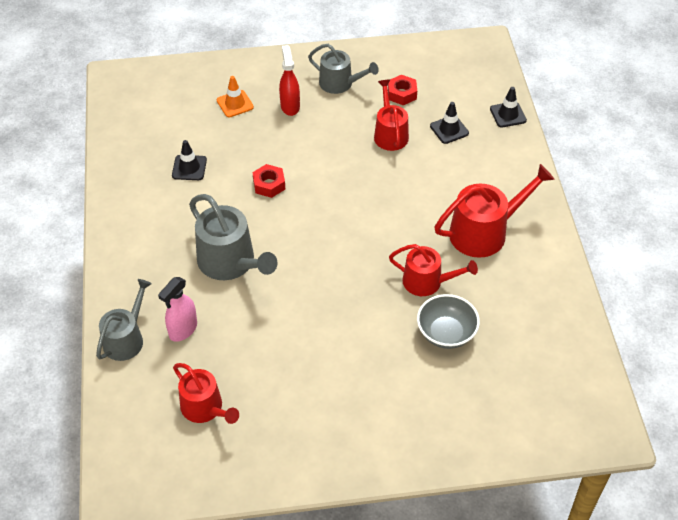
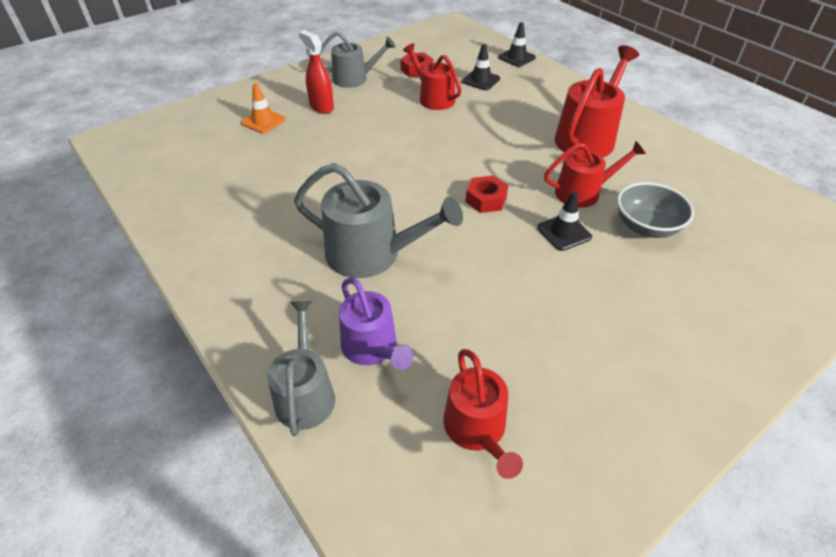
camera: 30 degrees left, 5 degrees down
(183, 330) = (372, 348): pink spray bottle -> purple watering can
(189, 168) = (254, 186): black traffic cone -> black traffic cone (564, 232)
(205, 408) = (477, 429): red watering can -> red watering can turned 60 degrees clockwise
(269, 184) = (354, 171): red nut -> red nut (486, 199)

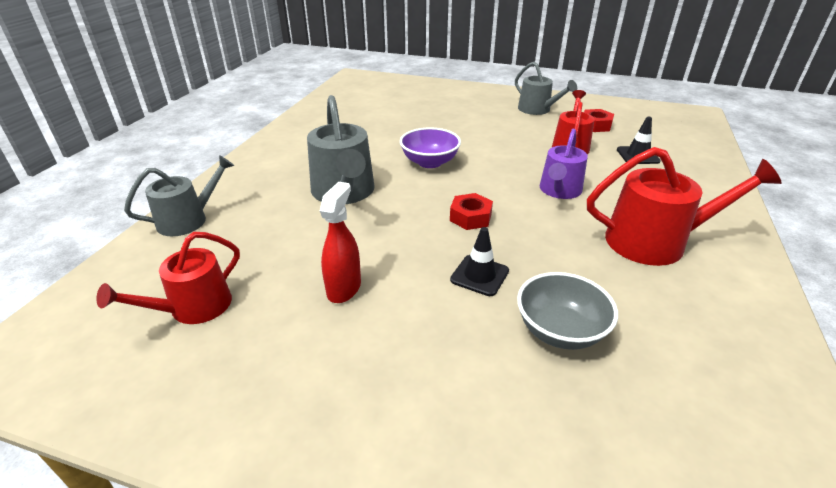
camera: 55 degrees right, 10 degrees down
(263, 121) = (435, 103): orange traffic cone -> none
(321, 107) = (482, 113): red spray bottle -> red spray bottle (344, 288)
(372, 348) = (247, 229): purple watering can -> purple watering can (559, 190)
(375, 179) = (429, 162): none -> purple bowl
(516, 58) = (711, 159): black traffic cone -> none
(583, 192) = (557, 267): red watering can -> none

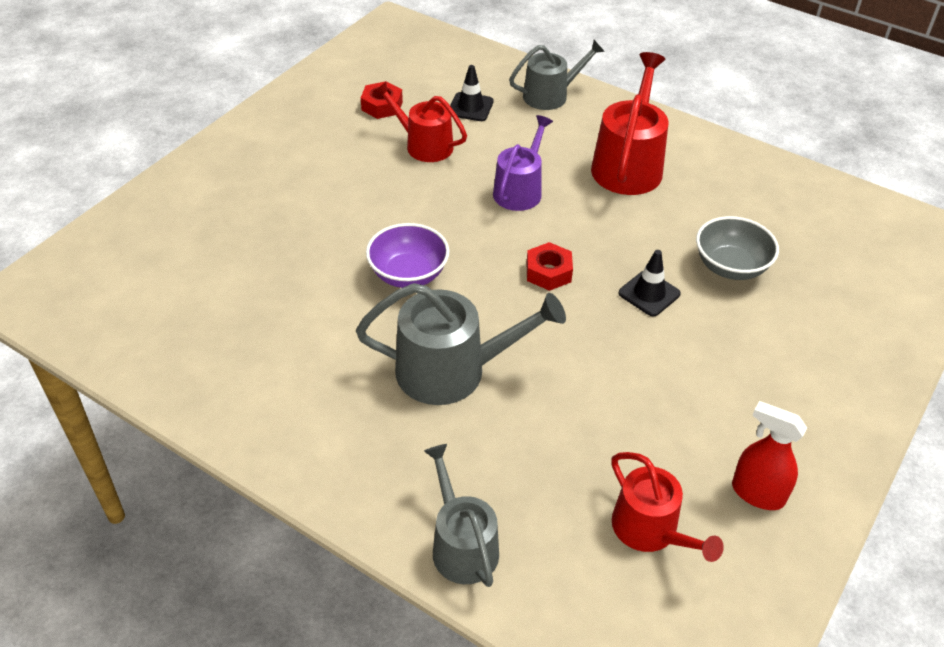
camera: 75 degrees left, 10 degrees up
(344, 288) = (646, 398): red spray bottle -> red spray bottle (757, 493)
(537, 110) = (307, 135): grey watering can -> grey watering can (550, 95)
(559, 190) = (520, 190): purple watering can -> purple watering can turned 105 degrees counterclockwise

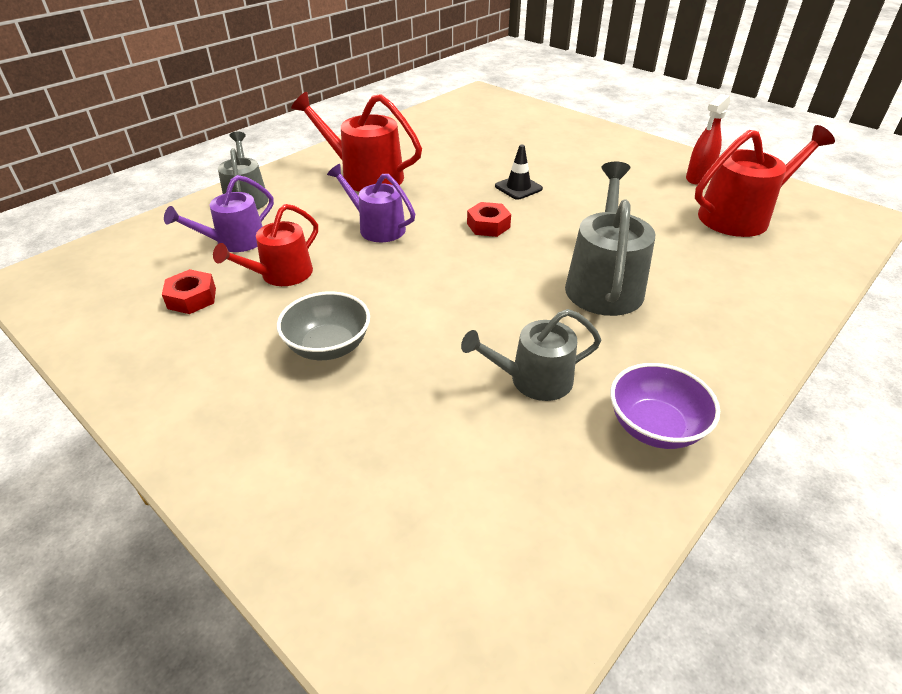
camera: 80 degrees left, 5 degrees down
(408, 274) = (478, 299): purple bowl -> purple bowl (654, 427)
(462, 545) = (785, 294): grey watering can -> grey watering can (533, 380)
(470, 107) = (235, 241): black traffic cone -> purple watering can
(650, 530) = (740, 216): red watering can -> red watering can, size x1.51
(730, 267) = (494, 156): grey bowl -> grey bowl (328, 346)

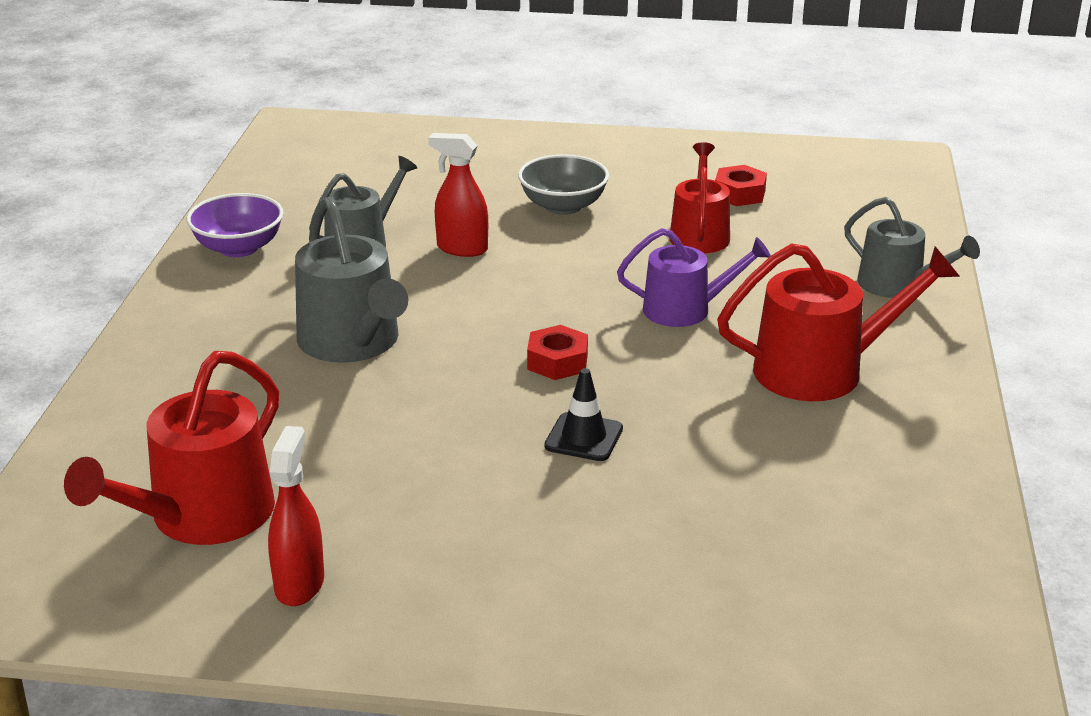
camera: 145 degrees right, 10 degrees down
(235, 241) = (805, 242): purple watering can -> none
(457, 335) = (462, 248): none -> red spray bottle

